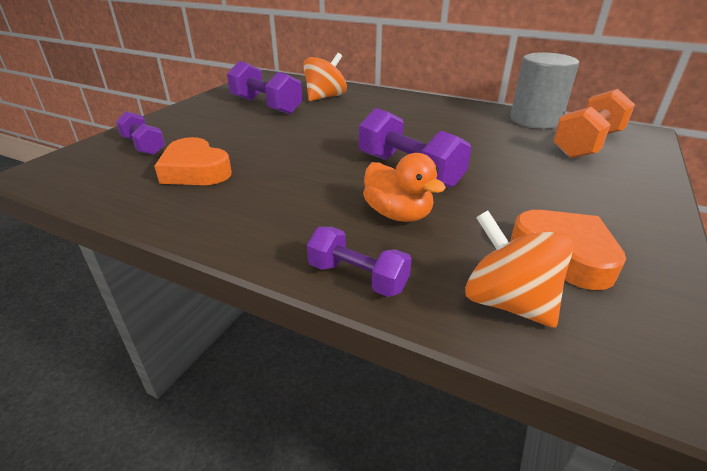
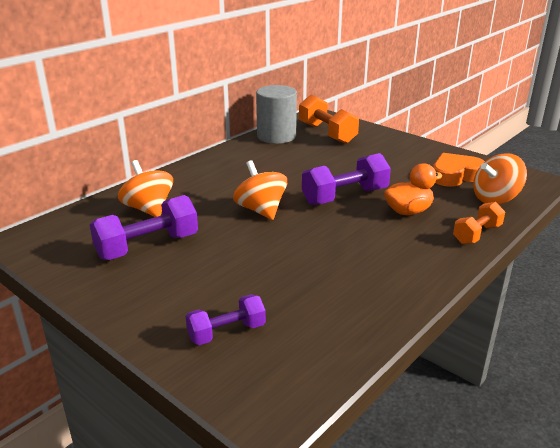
camera: 75 degrees left, 5 degrees down
(195, 171) = (309, 294): orange heart -> none
(347, 134) = (261, 210): none -> orange spinning top
(357, 277) = (477, 234): purple dumbbell -> orange dumbbell

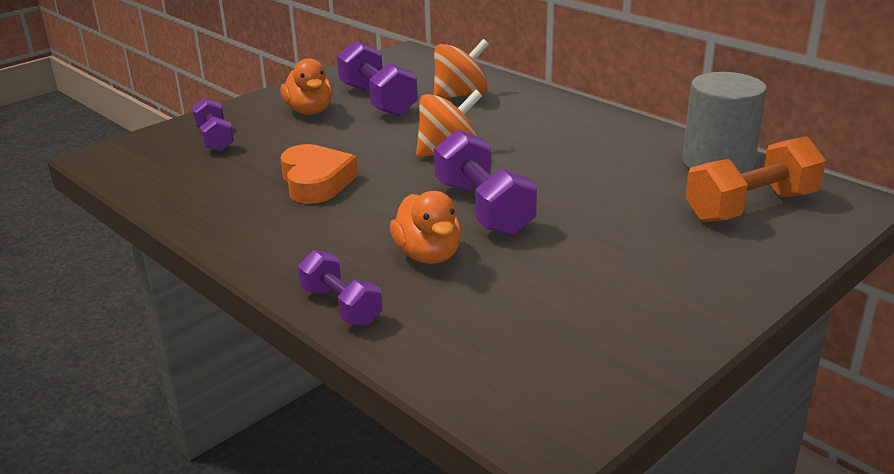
camera: 95 degrees right, 0 degrees up
(164, 281) = (309, 111): none -> orange duck
(455, 175) = (567, 323): orange heart -> orange heart (316, 182)
(477, 234) = (341, 306): orange dumbbell -> purple dumbbell
(495, 199) = (462, 352): orange spinning top -> none

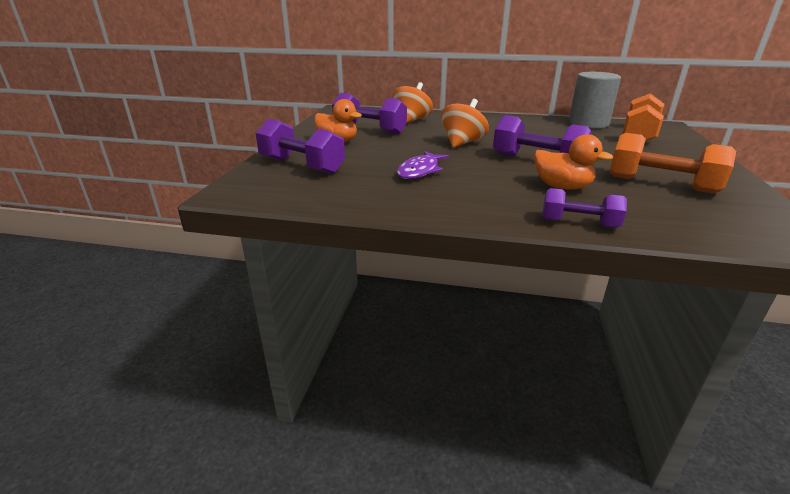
camera: 35 degrees left, 0 degrees up
(215, 139) = (302, 166): purple dumbbell -> purple dumbbell, size x1.61
(316, 182) = (420, 171): orange heart -> purple fish
(565, 295) = (661, 184): none -> orange dumbbell

